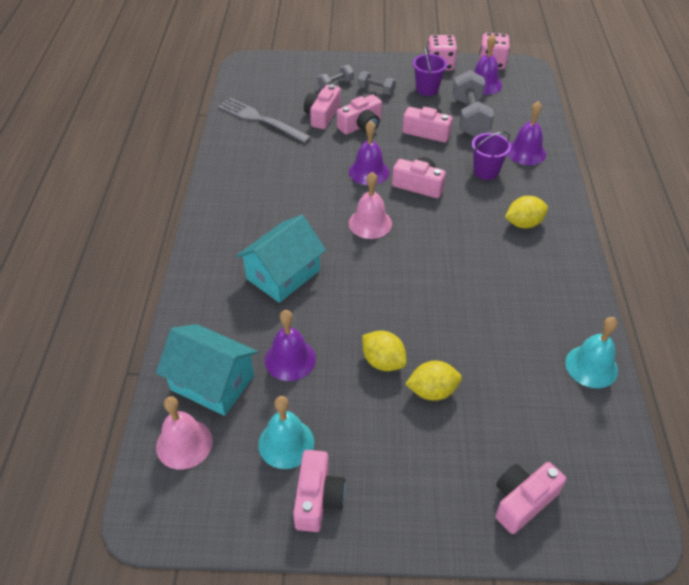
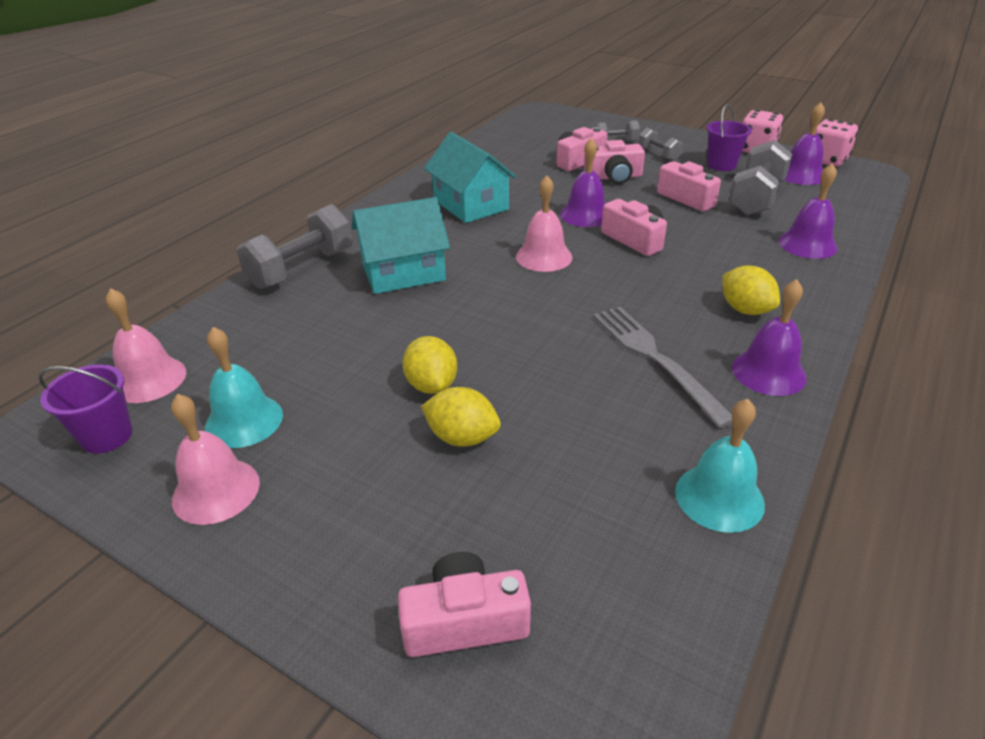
camera: 30 degrees right, 10 degrees down
(202, 300) = (302, 268): none -> grey dumbbell
(212, 382) = (234, 338): turquoise house -> turquoise house (471, 204)
(261, 120) = (509, 151): grey fork -> grey fork (655, 358)
(290, 359) = (332, 346): purple bell -> purple bell (768, 372)
(317, 498) = (216, 490): pink camera -> pink bell
(486, 171) = (735, 249): purple bucket -> purple bucket (107, 436)
(523, 223) = (745, 309): yellow lemon -> yellow lemon turned 45 degrees clockwise

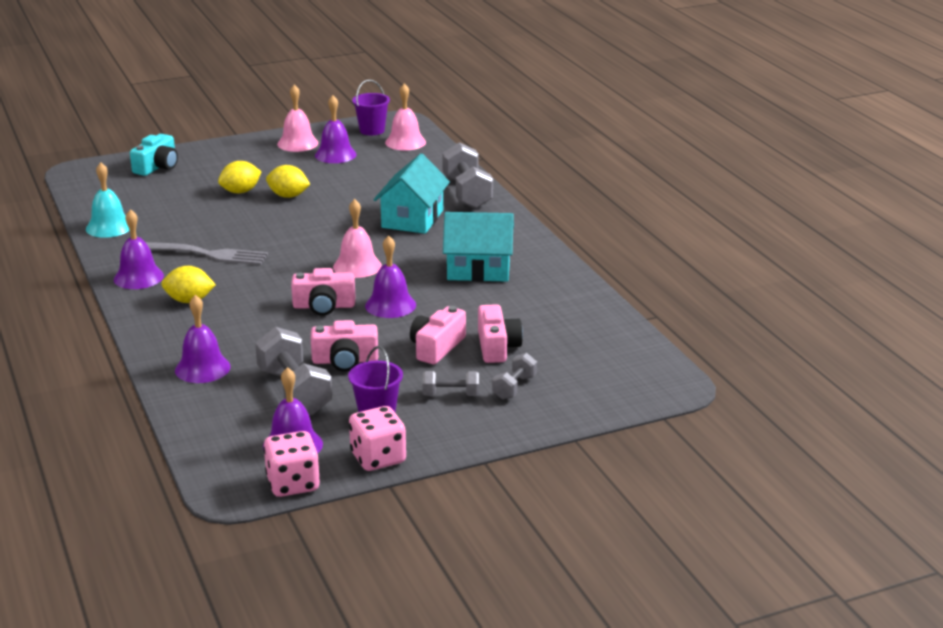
camera: 125 degrees right, 10 degrees down
(244, 420) = (335, 155): turquoise bell -> purple bell
(464, 621) = (157, 167): pink camera -> turquoise camera

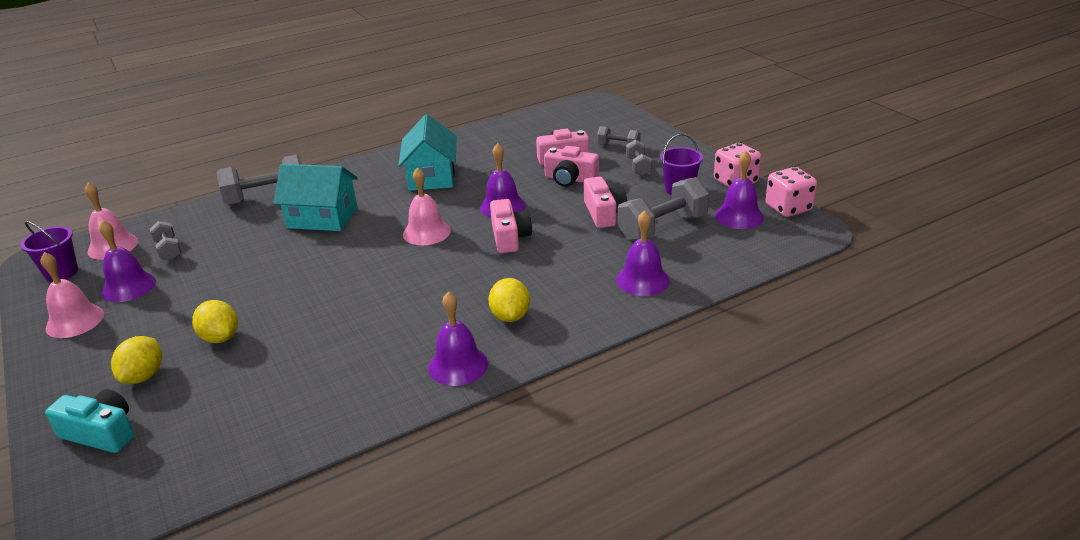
camera: 95 degrees left, 5 degrees up
(109, 227) = (309, 428): turquoise bell -> none
(204, 254) = (397, 329): grey fork -> none
(288, 196) = (244, 300): yellow lemon -> yellow lemon (144, 376)
(386, 162) = (168, 250): none -> grey dumbbell

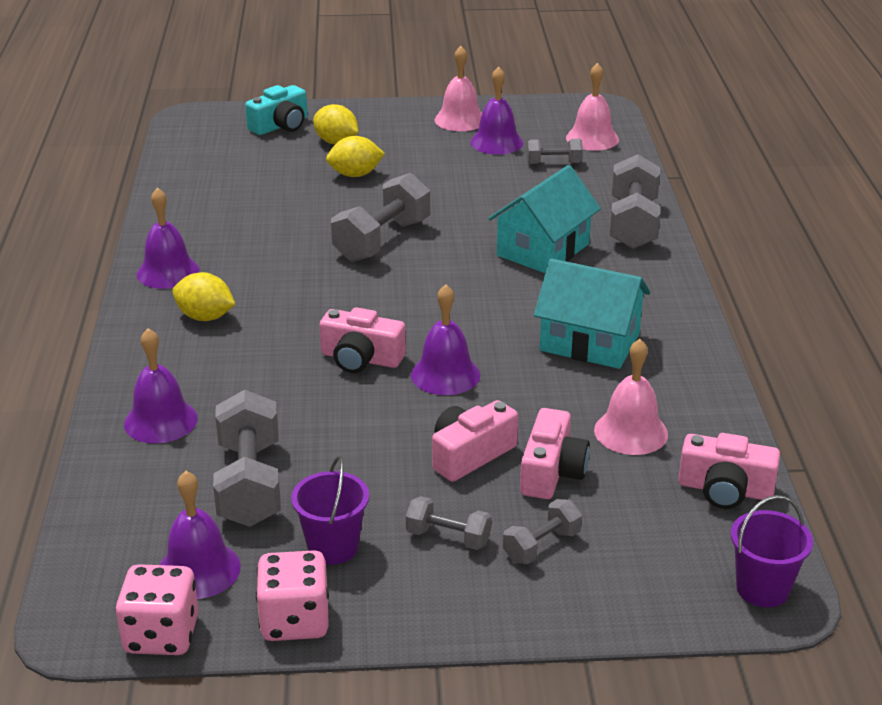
camera: 115 degrees right, 0 degrees up
(61, 273) = (559, 116): purple bucket -> purple bucket (762, 588)
(342, 282) = (382, 240): none -> grey dumbbell
(426, 232) = (435, 307): pink bell -> pink bell (631, 432)
(604, 213) = (340, 449): pink camera -> pink camera (725, 489)

